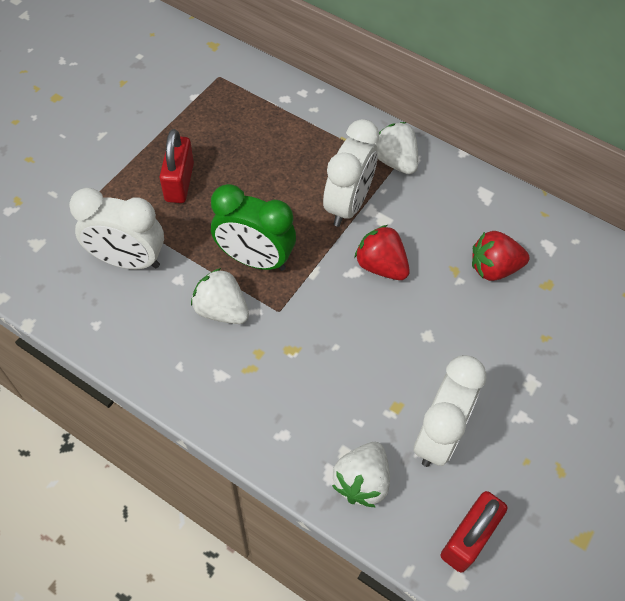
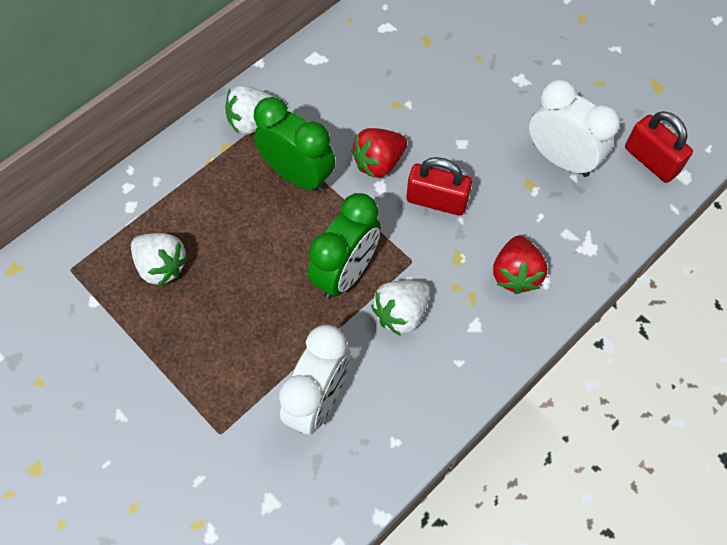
camera: 75 degrees left, 5 degrees up
(179, 182) = (222, 334): red padlock -> red padlock (436, 201)
(348, 205) = (298, 175): white clock -> green clock
(361, 481) = (596, 226): white strawberry -> white strawberry (162, 266)
(493, 268) = (401, 74): red strawberry -> red strawberry (515, 274)

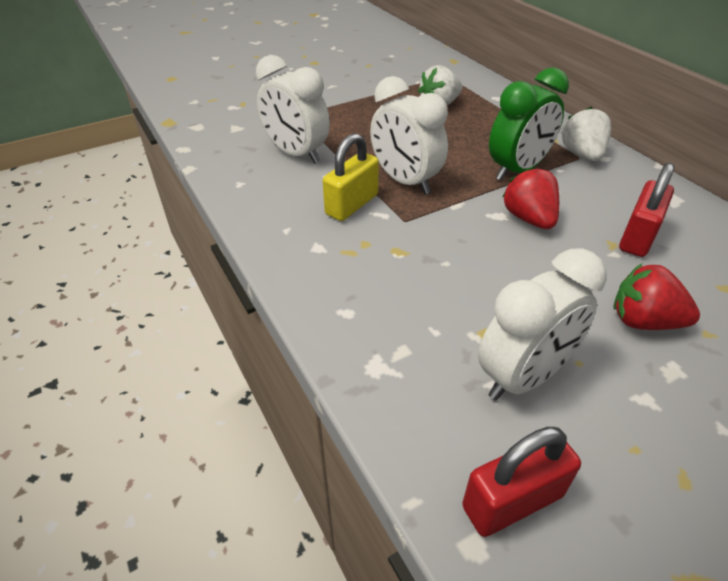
camera: 105 degrees right, 20 degrees down
(346, 273) = (405, 181): green clock -> white clock
(401, 313) = (352, 205): white strawberry -> yellow padlock
(436, 201) = (474, 249): red padlock -> red padlock (637, 237)
(515, 274) = (363, 289): red strawberry -> red strawberry (643, 321)

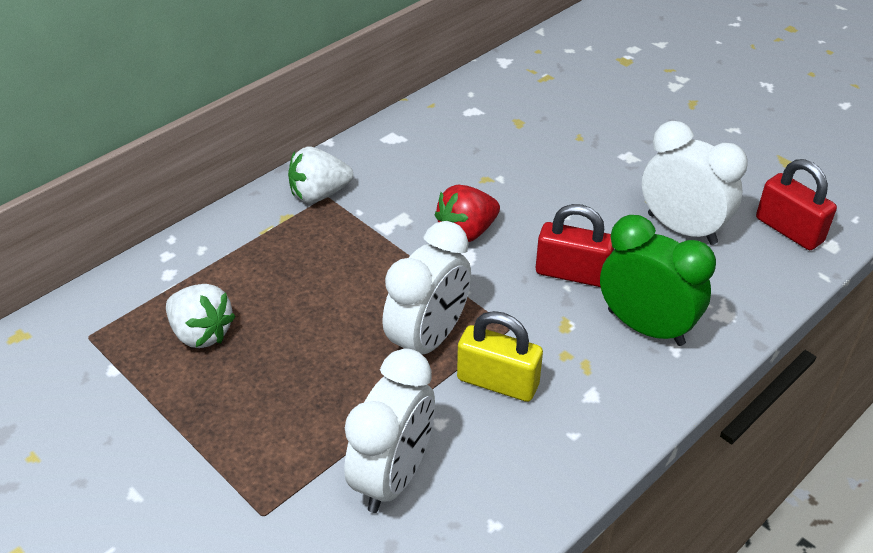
camera: 105 degrees left, 0 degrees up
(517, 170) = (371, 244): green clock -> green clock (645, 327)
(637, 237) = (468, 163): red padlock -> red padlock (572, 273)
(643, 321) = (583, 166): red strawberry -> none

